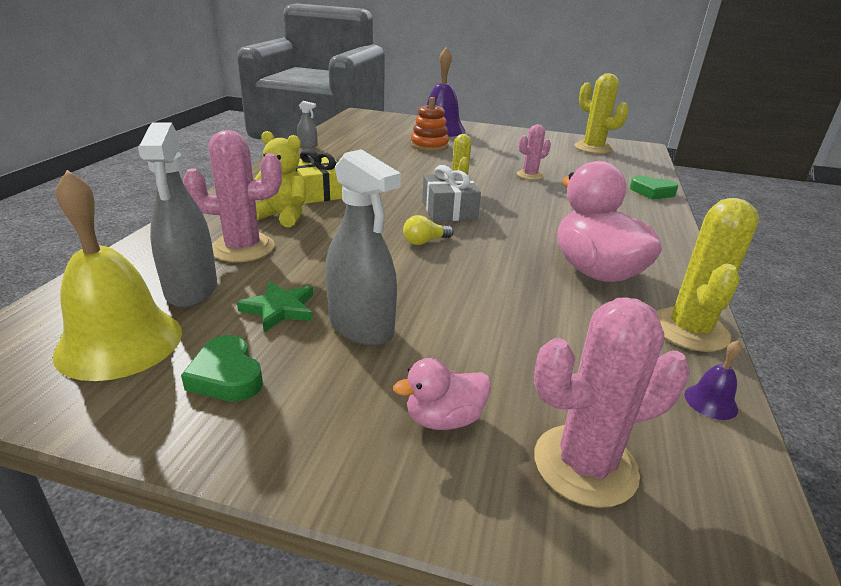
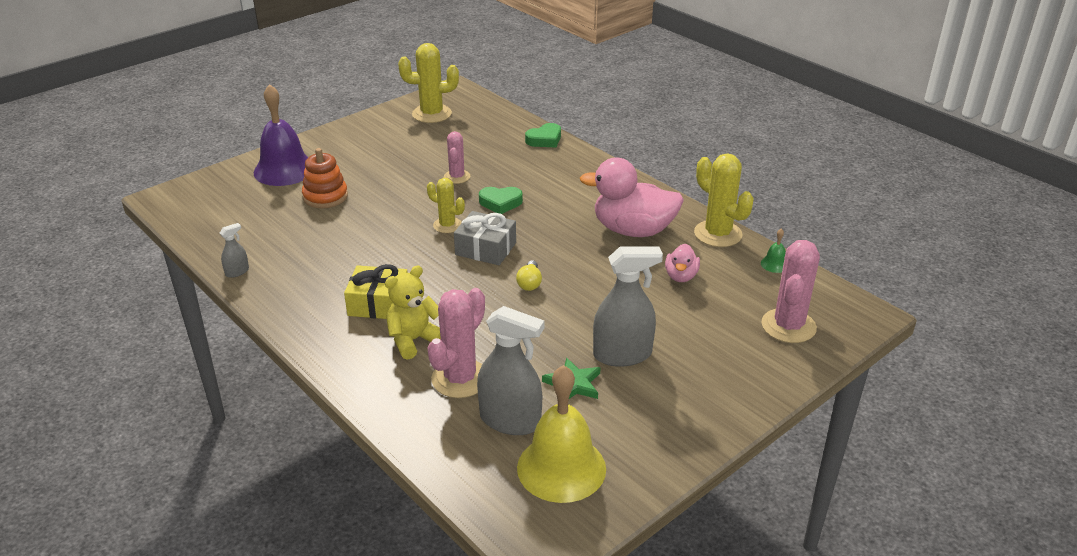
camera: 55 degrees left, 5 degrees up
(226, 376) = (636, 426): green heart -> green heart (500, 203)
(444, 419) = (729, 356): pink duck -> pink duck (681, 276)
(710, 401) = (774, 264): purple bell -> green bell

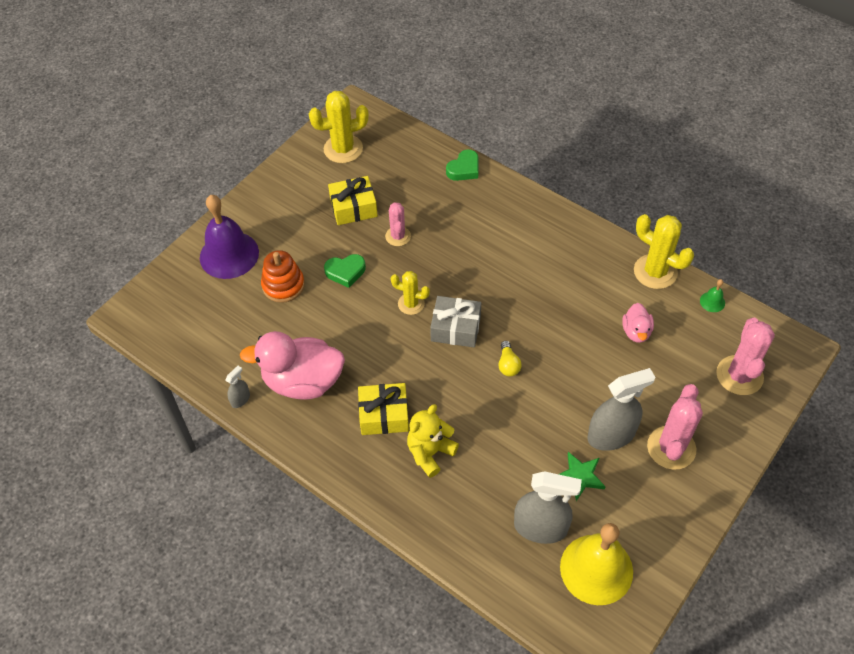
camera: 10 degrees left, 20 degrees up
(422, 153) = (353, 208): none -> yellow gift
(460, 379) = (484, 489): pink cactus -> pink cactus (671, 448)
(500, 203) = (450, 265): green heart -> green heart (345, 272)
(633, 230) = (579, 280): pink duck -> pink duck (303, 381)

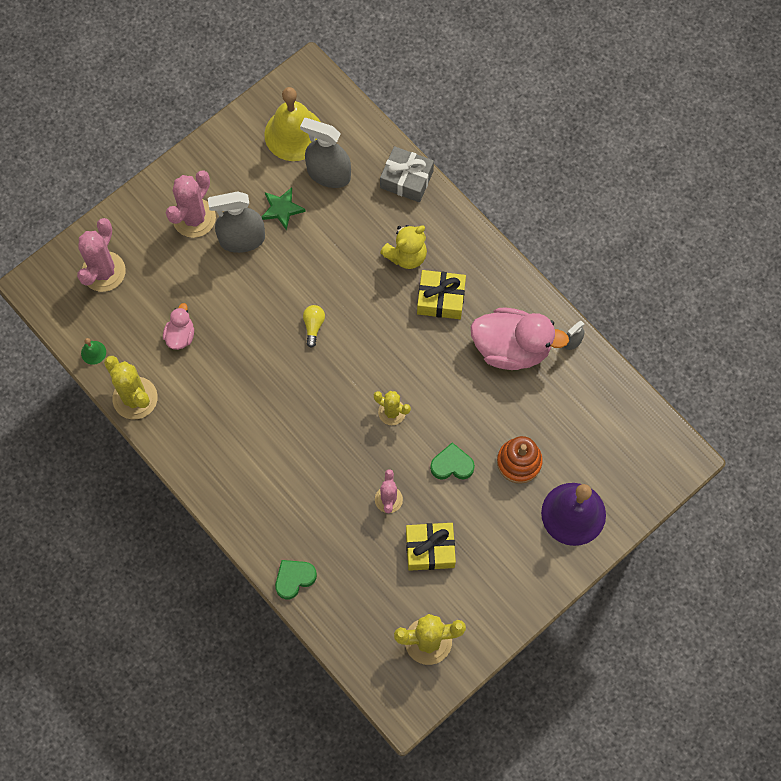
camera: 170 degrees left, 15 degrees up
(455, 328) = (353, 375): grey gift -> grey gift (406, 179)

